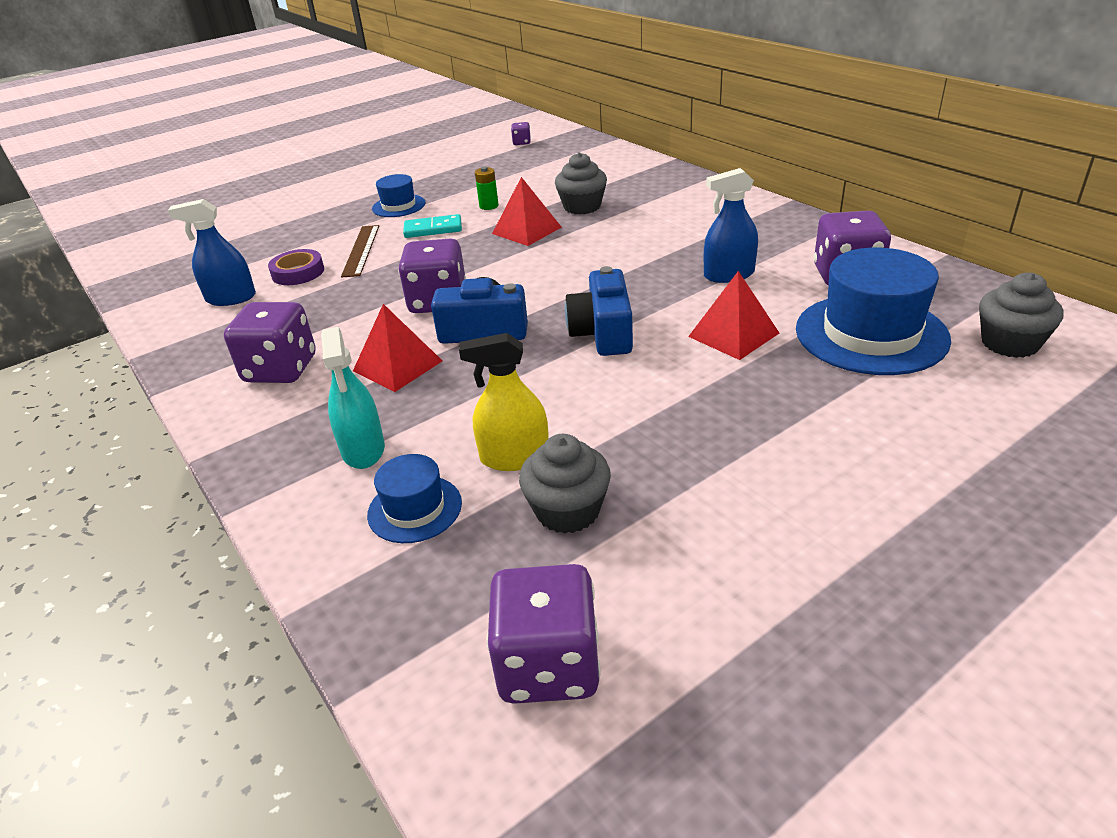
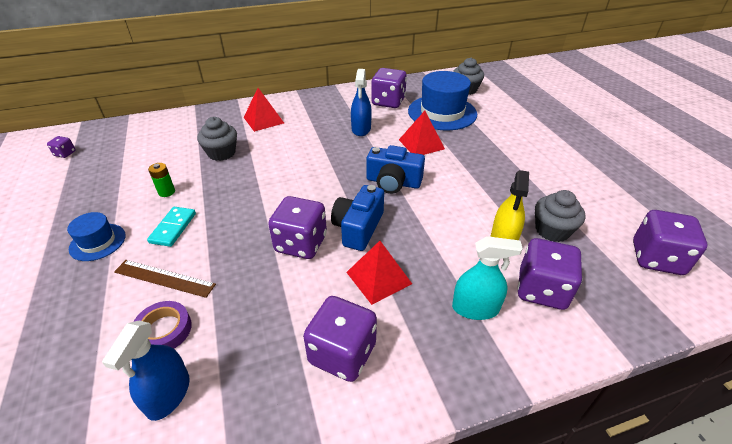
camera: 75 degrees left, 5 degrees up
(415, 509) = (541, 290): blue hat -> purple dice
(526, 230) = (230, 183): red pyramid -> red pyramid (263, 120)

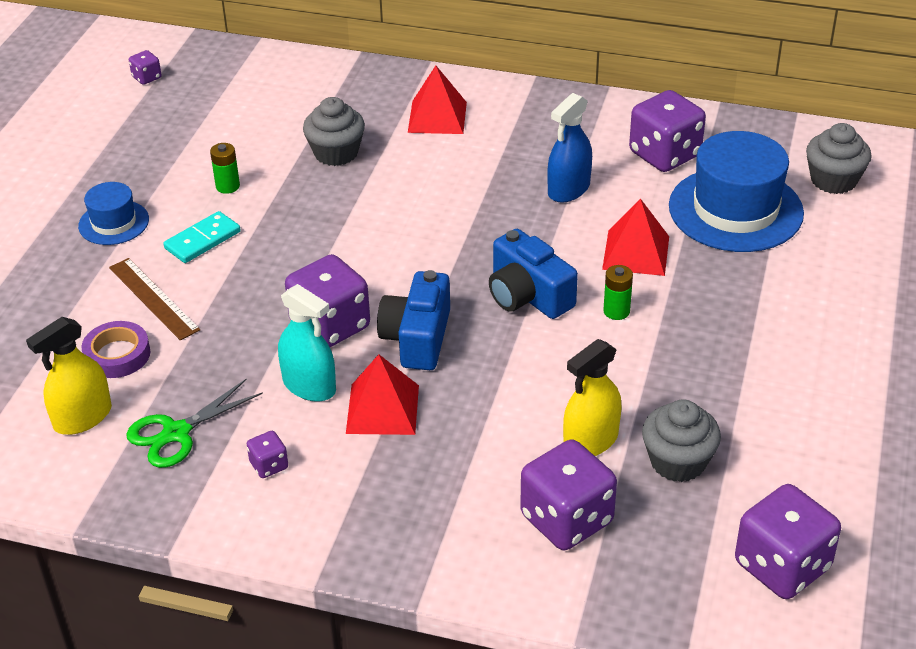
camera: 35 degrees right, 0 degrees up
(168, 394) = (83, 417): blue spray bottle -> yellow spray bottle
(255, 366) = (176, 433): none -> green scissors
(342, 353) = (269, 465): purple dice -> purple dice, size x0.46
(358, 228) = (417, 338): blue camera -> blue camera turned 45 degrees counterclockwise
(442, 172) = (616, 311): none -> green battery
(475, 308) = (459, 497): turquoise spray bottle -> turquoise spray bottle (309, 386)

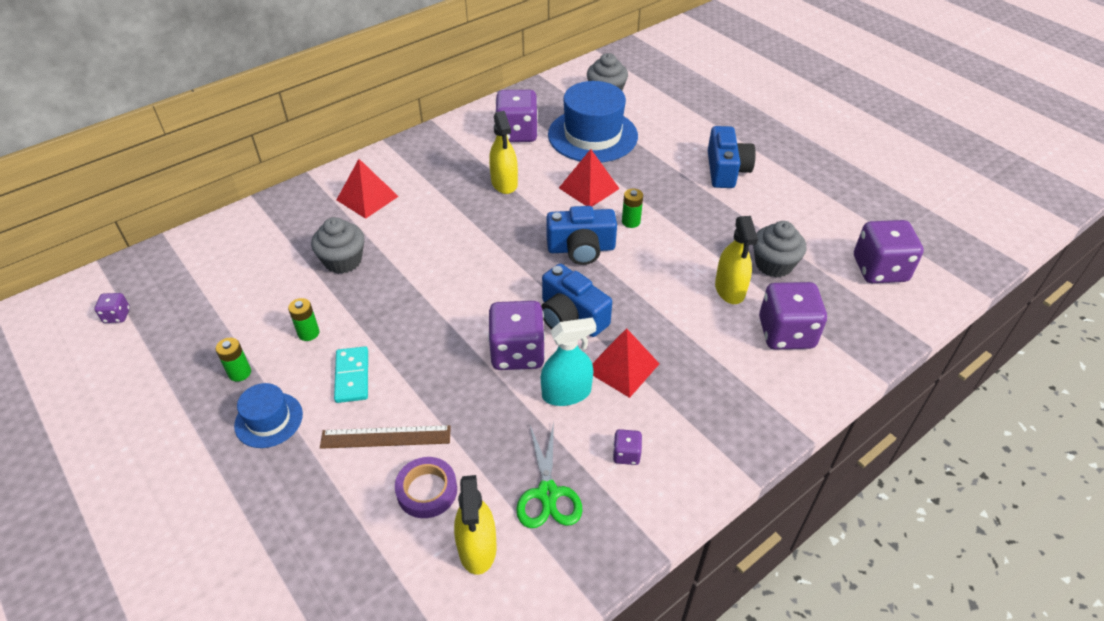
camera: 55 degrees left, 5 degrees up
(148, 177) = (239, 373): none -> green battery
(569, 189) = (504, 183): blue spray bottle -> yellow spray bottle
(812, 346) = (726, 170): none -> blue camera

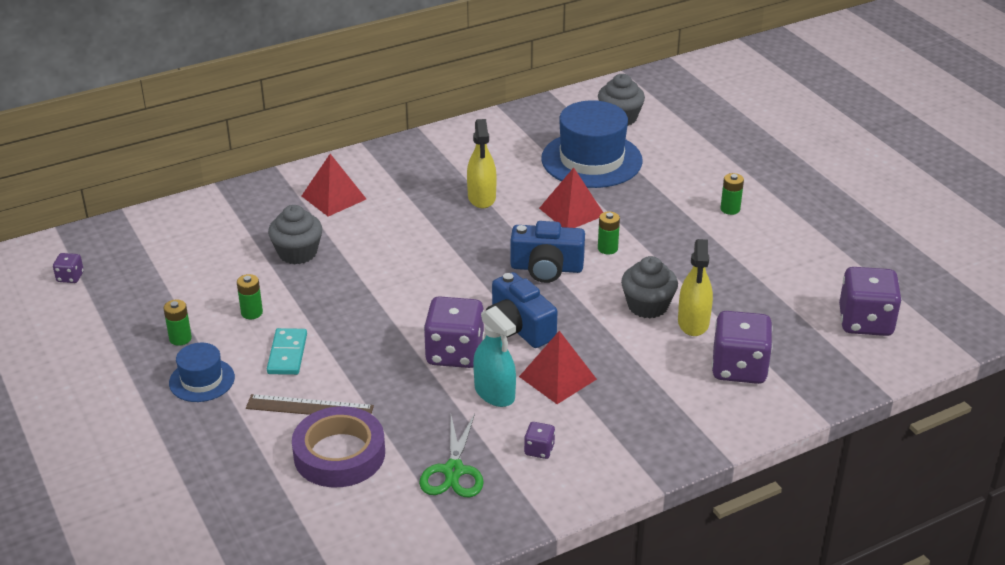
camera: 10 degrees right, 10 degrees down
(427, 490) = (339, 454): purple tape -> purple tape, size x1.57
(477, 548) = (376, 503): yellow spray bottle -> none
(517, 133) = (509, 150): purple dice -> none
(566, 393) = (494, 393): turquoise spray bottle -> turquoise spray bottle turned 60 degrees clockwise
(726, 170) = (730, 209): blue camera -> green battery
(773, 264) = (749, 305): grey cupcake -> grey cupcake (647, 306)

